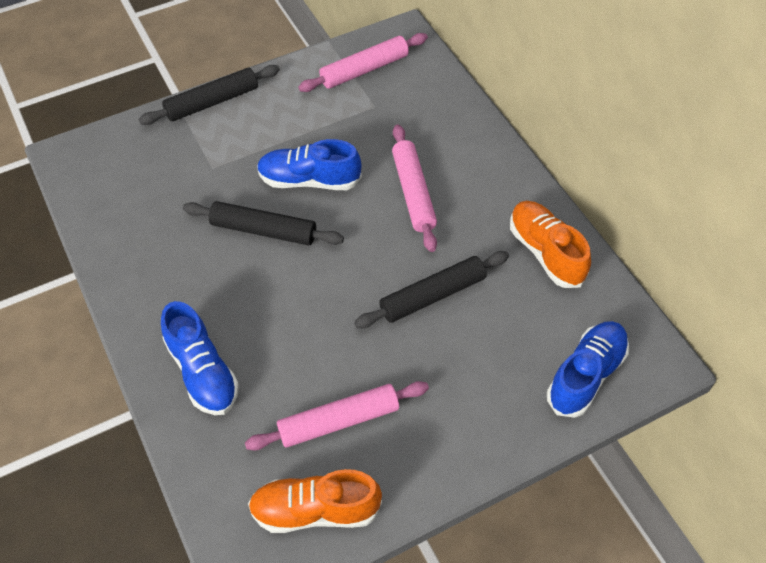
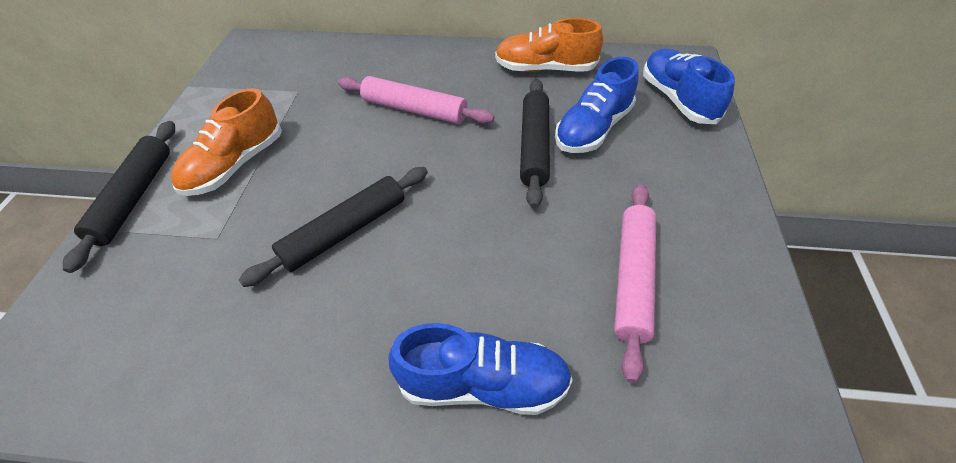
camera: 55 degrees left, 5 degrees down
(309, 180) = (324, 168): blue shoe -> blue shoe (593, 129)
(315, 510) = (739, 354): orange shoe -> orange shoe (235, 165)
(364, 70) = (251, 79): pink rolling pin -> none

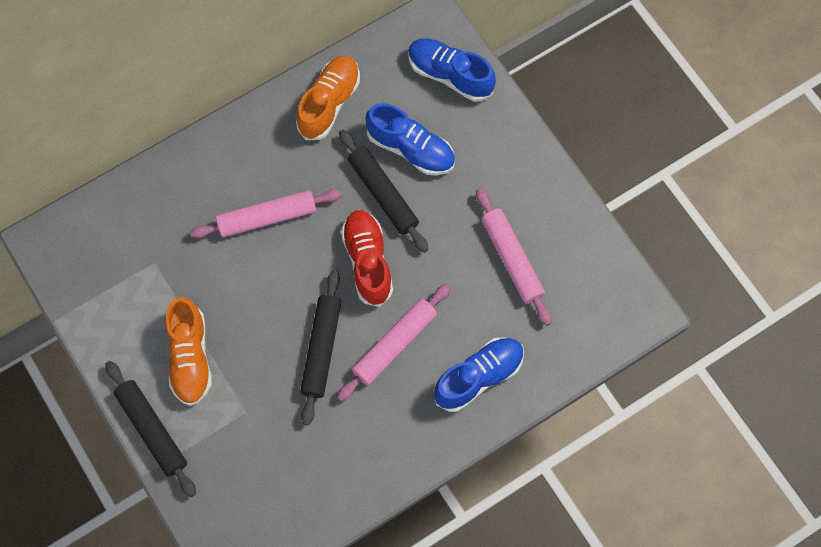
camera: 40 degrees left, 20 degrees up
(419, 276) = (395, 344): none -> pink rolling pin
(467, 187) = (367, 261): none -> red shoe
(545, 69) = (329, 103): orange shoe -> orange shoe turned 150 degrees clockwise
(593, 129) = (411, 149): blue shoe -> blue shoe turned 60 degrees counterclockwise

